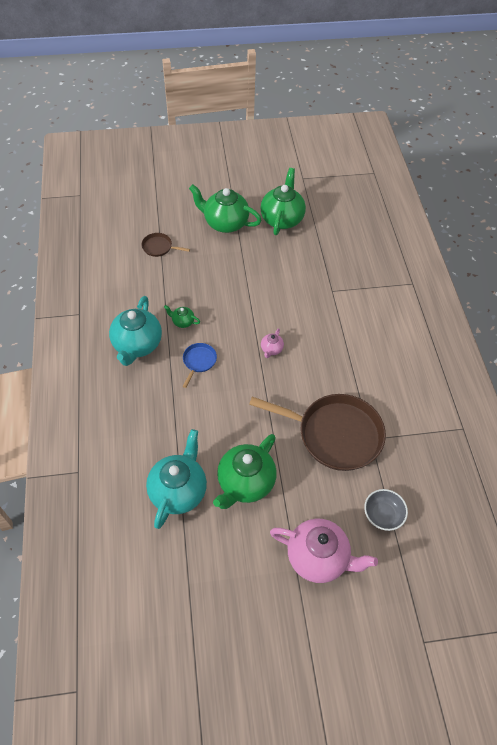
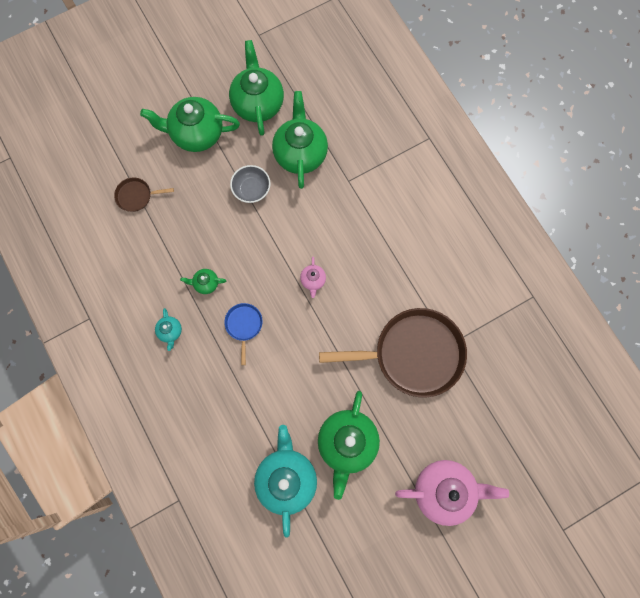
camera: 20 degrees left, 20 degrees up
(137, 345) = (170, 331): turquoise teapot -> turquoise teapot, size x0.45
(301, 260) = (300, 153): none -> green teapot
(383, 515) = (487, 421): grey bowl -> grey bowl (251, 189)

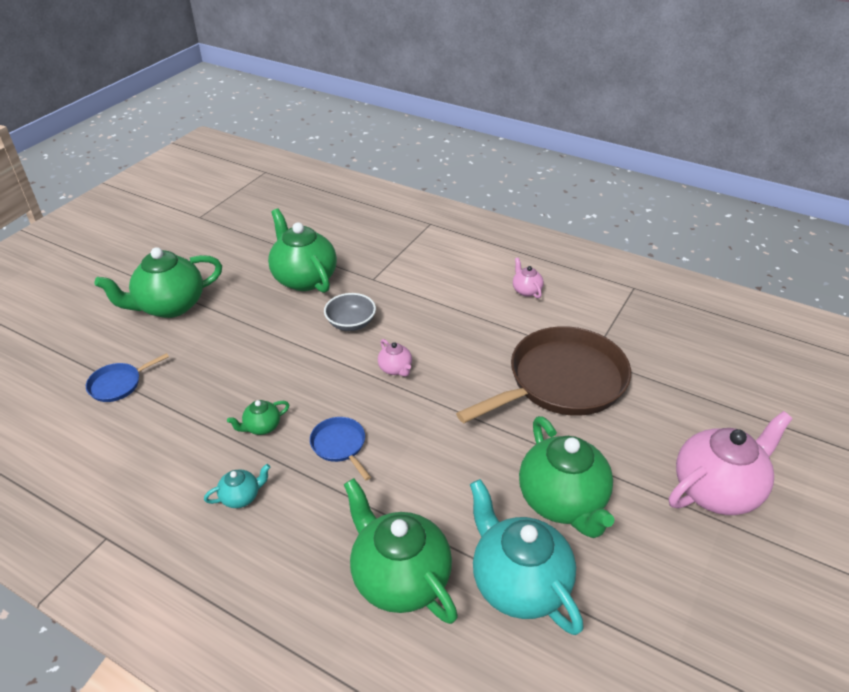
camera: 30 degrees left, 35 degrees down
(136, 196) = (118, 384): brown pan -> blue pan
(170, 331) = (241, 497): turquoise teapot -> turquoise teapot turned 75 degrees counterclockwise
(251, 189) = (267, 324): grey bowl -> grey bowl (351, 323)
(258, 103) = (230, 260): green teapot -> green teapot (399, 578)
(451, 255) = (526, 290): none -> pink teapot

